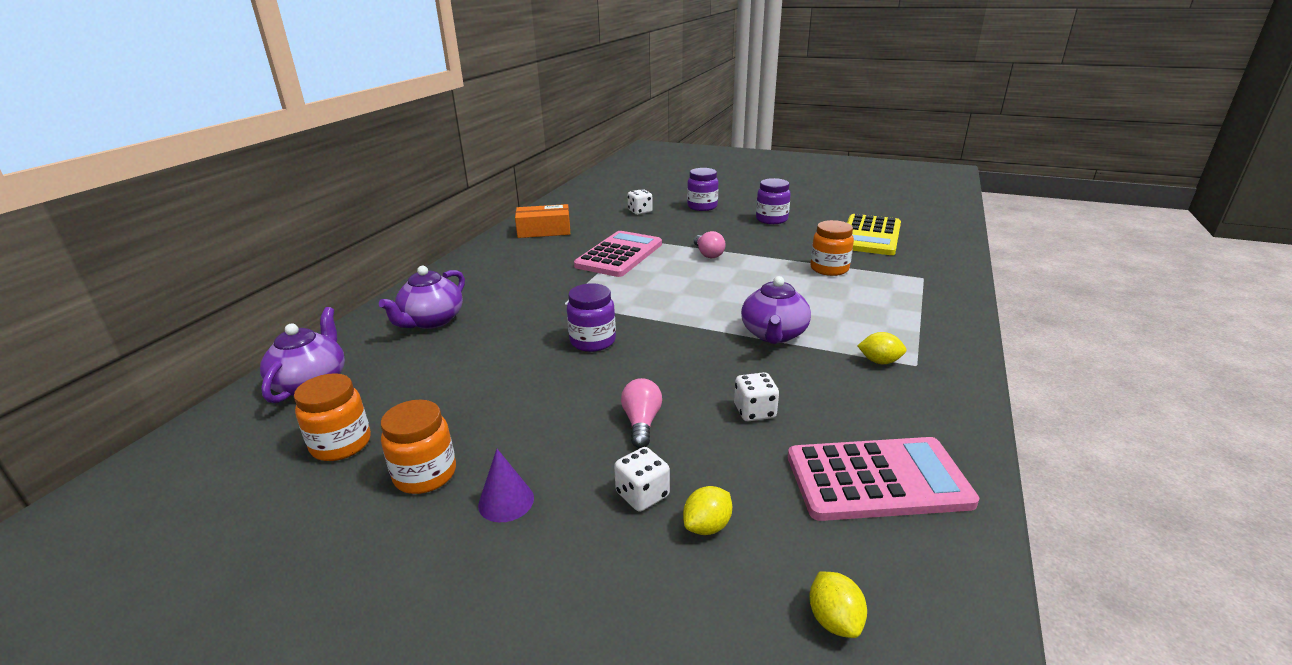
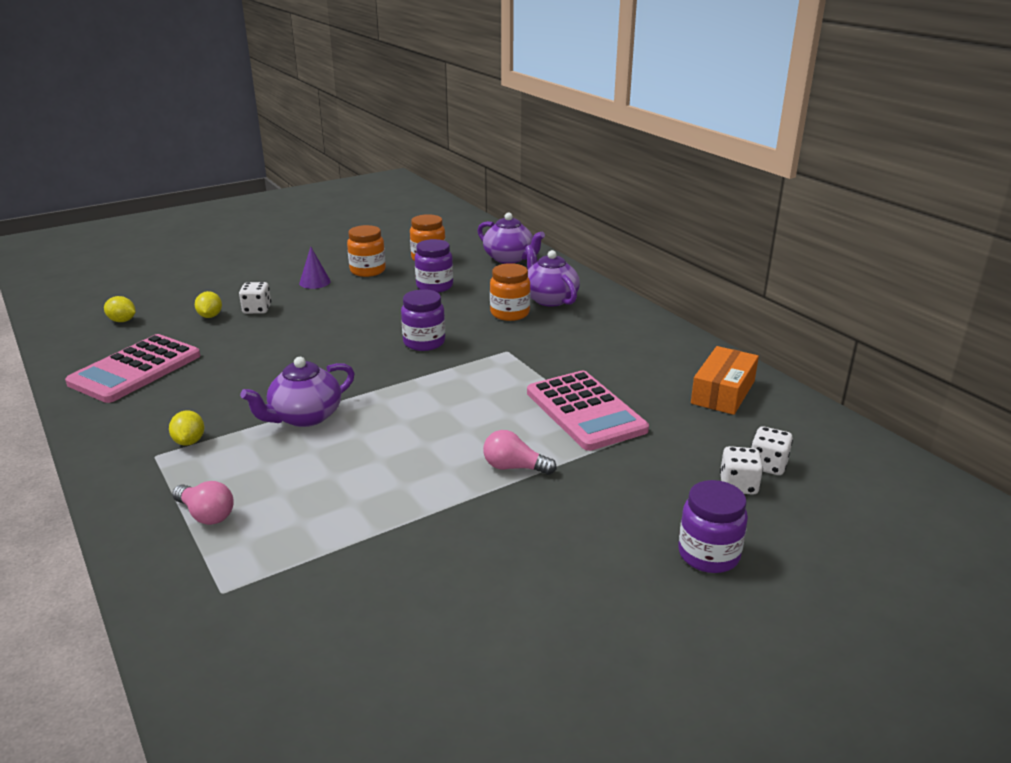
camera: 125 degrees right, 0 degrees up
(641, 423) = (306, 327): pink light bulb -> pink light bulb (206, 514)
(754, 411) = (247, 363): white dice -> white dice (767, 465)
(771, 219) = (571, 594): purple jar -> purple jar (434, 286)
(773, 334) = (305, 417): purple teapot -> purple teapot turned 90 degrees counterclockwise
(829, 269) = (353, 531): orange jar -> orange jar (510, 313)
(870, 236) = (380, 657): yellow calculator -> none
(879, 361) = (189, 441): yellow lemon -> yellow lemon turned 60 degrees counterclockwise

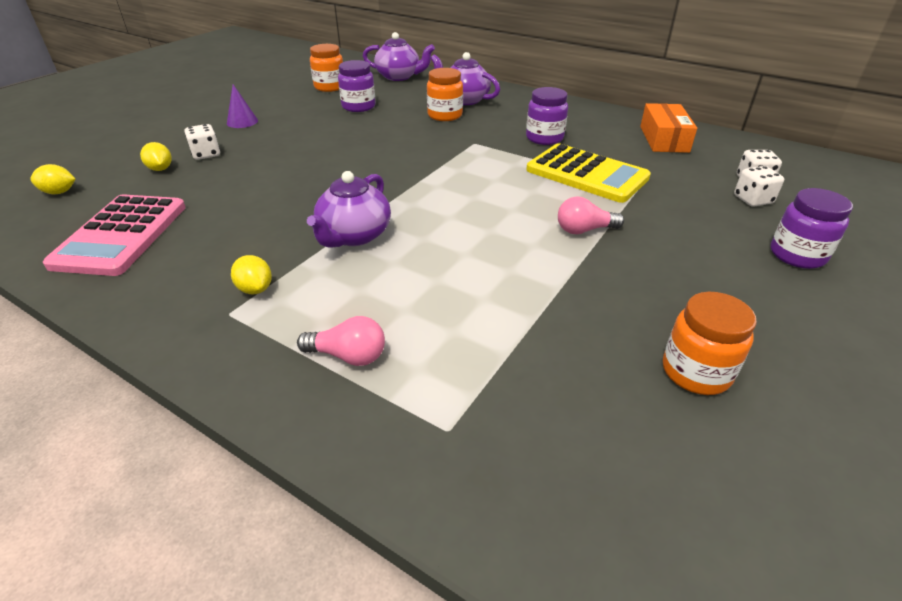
camera: 25 degrees left, 10 degrees up
(367, 271) = (284, 105): orange jar -> orange jar (696, 372)
(424, 342) = (397, 150): purple jar -> purple jar (544, 138)
(585, 411) = (586, 174): pink calculator -> yellow calculator

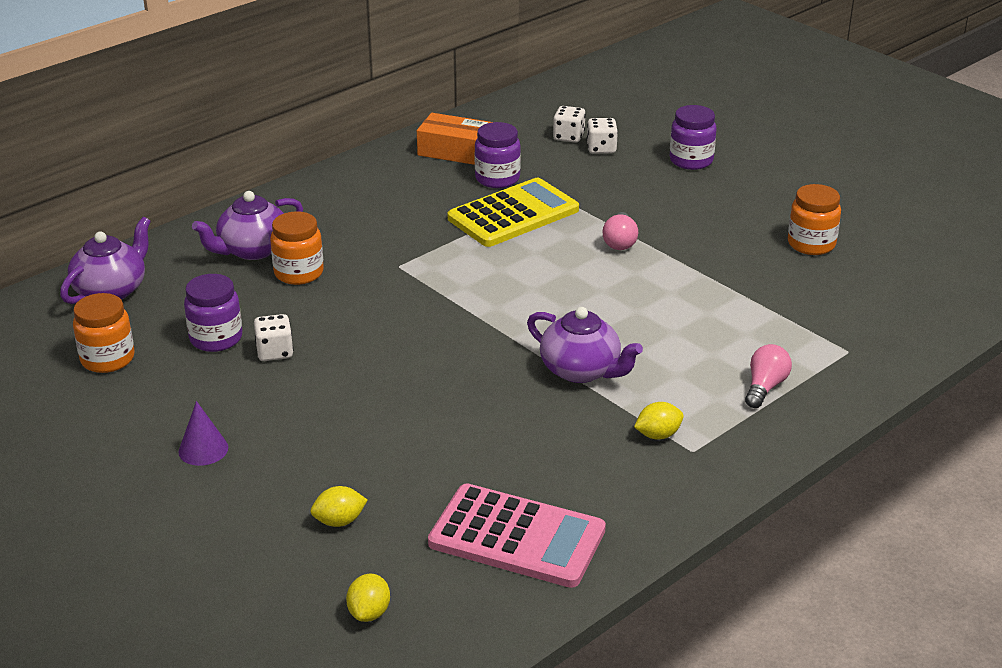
camera: 75 degrees left, 5 degrees down
(206, 154) = (310, 481): white dice -> white dice (274, 352)
(544, 138) = (412, 218): purple jar -> purple jar (497, 179)

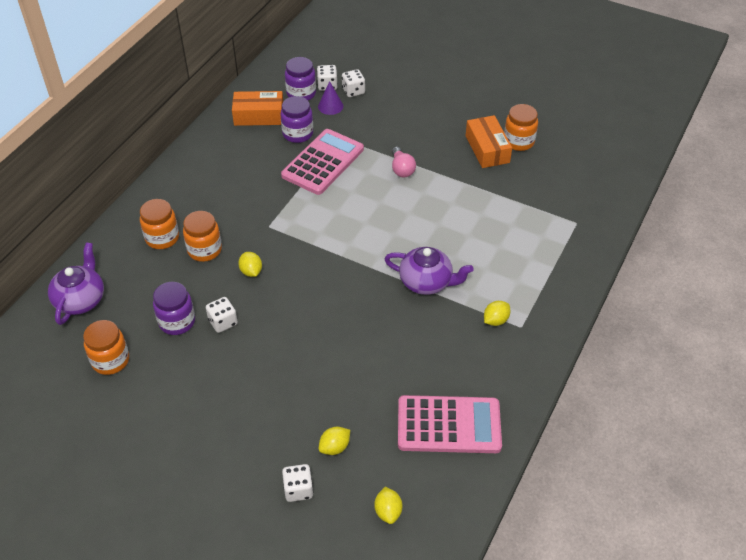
camera: 20 degrees left, 15 degrees up
(203, 449) = (217, 417): purple cone -> purple cone (330, 106)
(252, 250) = (162, 238): purple teapot -> orange jar
(260, 555) = (298, 489): none -> white dice
(345, 308) = (251, 271): none -> yellow lemon
(513, 214) = (323, 162): yellow calculator -> pink calculator
(691, 161) = (415, 88): purple jar -> purple jar (301, 93)
(758, 243) = (487, 149): none -> orange box
(765, 387) = (541, 264): pink light bulb -> none

